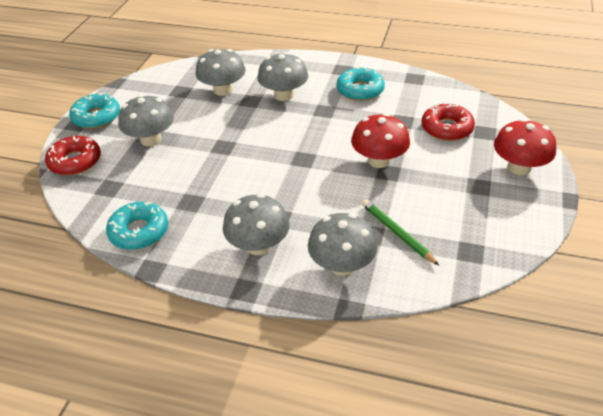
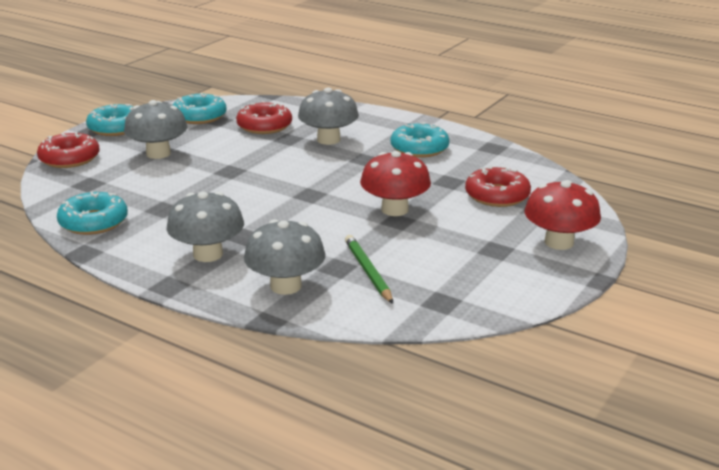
camera: 15 degrees right, 15 degrees down
(162, 90) = (199, 116): none -> turquoise donut
(223, 90) = (264, 126): grey mushroom -> red donut

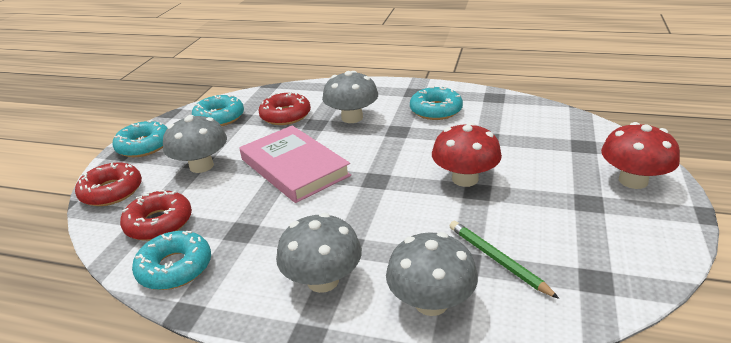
camera: 15 degrees left, 5 degrees up
(242, 170) = (294, 167): none -> pink book
(497, 195) = (538, 143): red donut -> red donut (159, 223)

